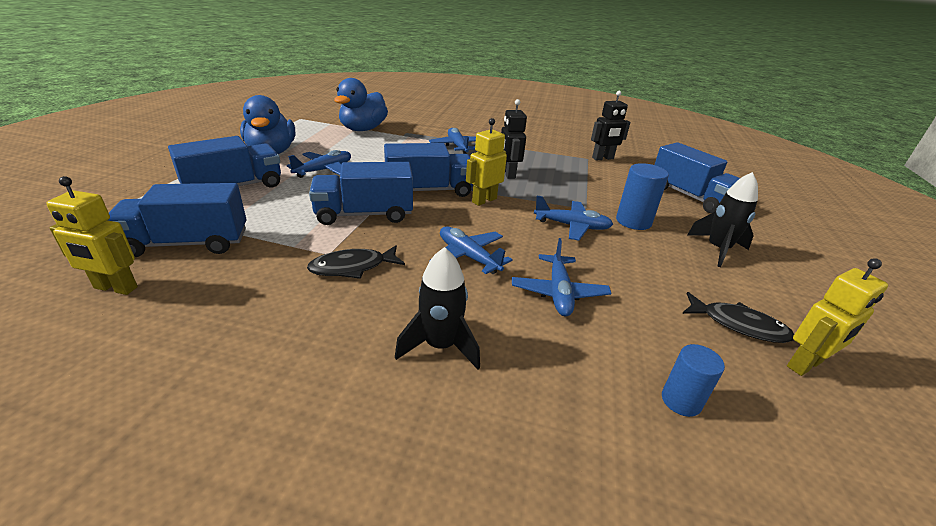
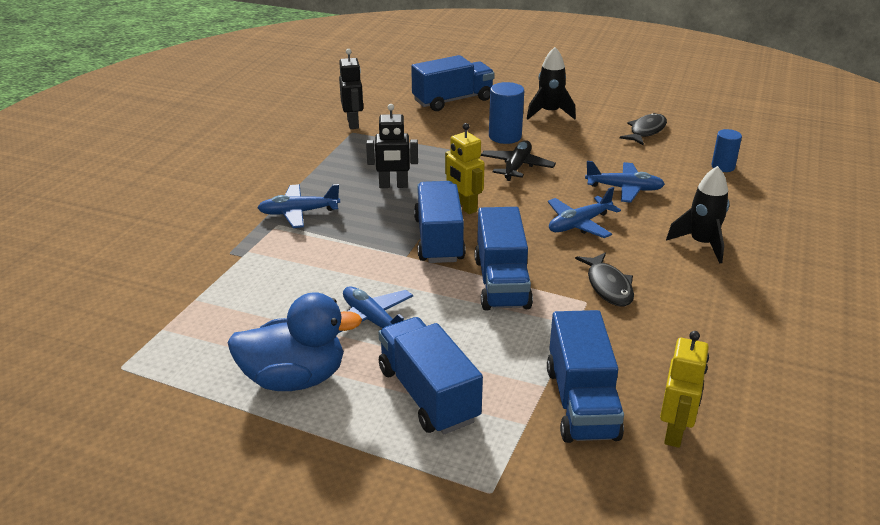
camera: 80 degrees left, 0 degrees up
(363, 129) = (203, 293): blue duck -> none
(572, 226) = (517, 167): blue plane -> black plane
(805, 364) = (679, 122): yellow robot -> none

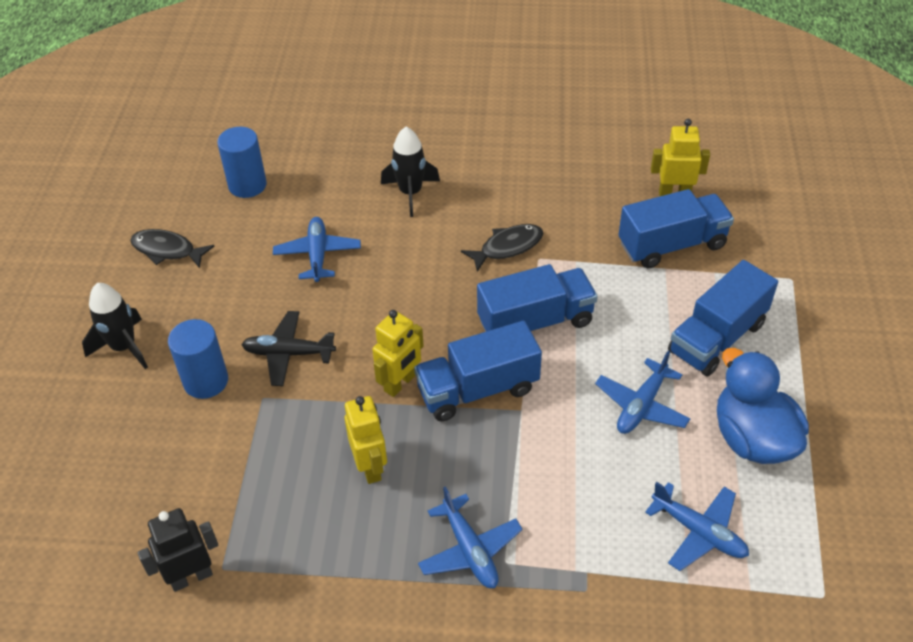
camera: 105 degrees left, 15 degrees up
(393, 186) = (370, 467): black robot -> yellow robot
(453, 100) = (90, 467): blue truck -> none
(579, 224) = (404, 281): blue plane -> blue plane (699, 532)
(723, 167) = (247, 185): blue cylinder -> blue cylinder, size x1.51

